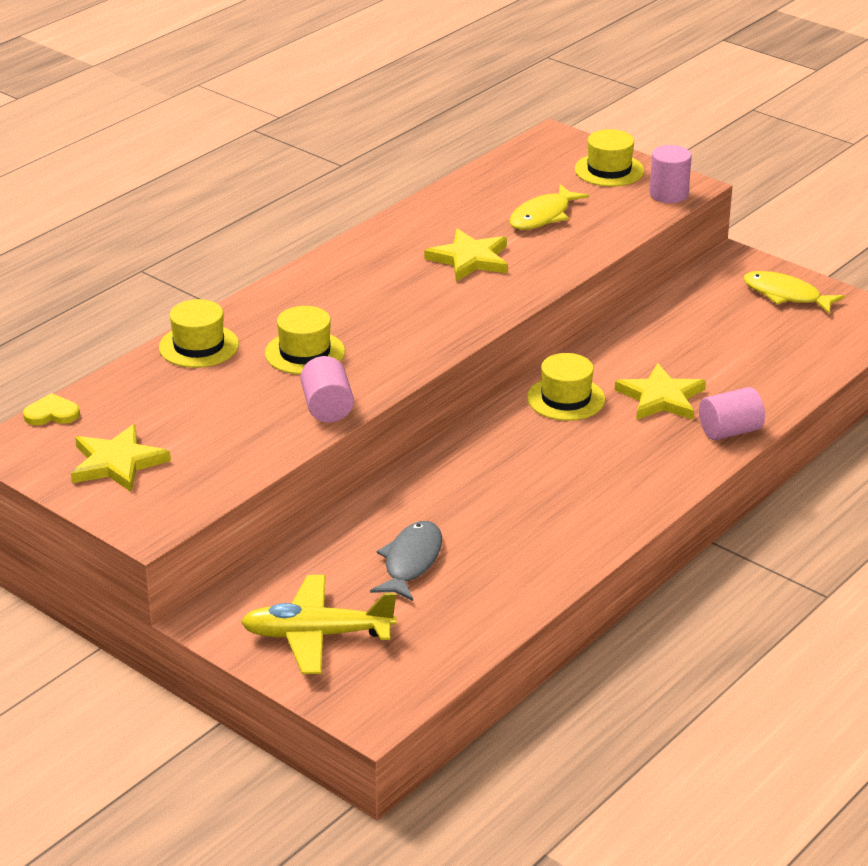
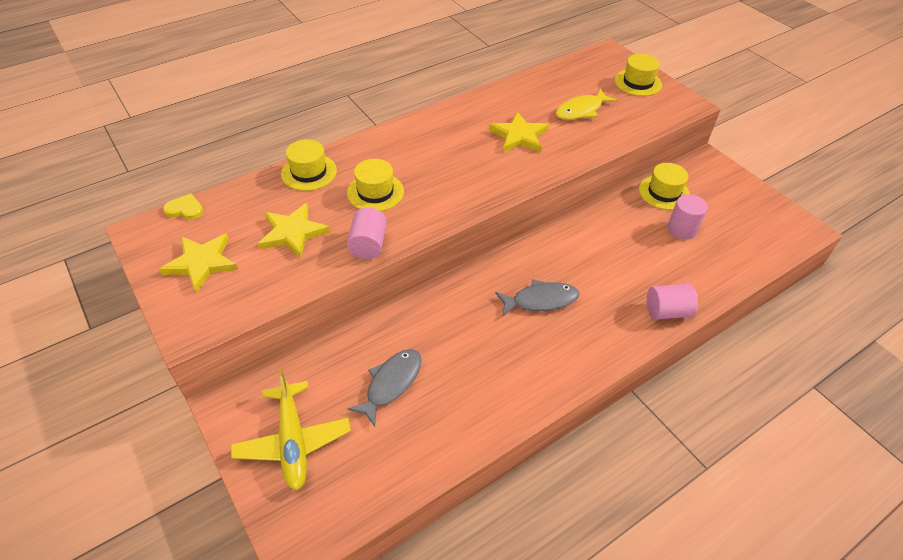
camera: 15 degrees right, 15 degrees up
(316, 635) = (293, 441): yellow plane -> yellow plane turned 120 degrees counterclockwise
(565, 449) = (540, 300): none -> grey fish
(566, 399) = (556, 255): yellow hat -> yellow hat (664, 192)
(661, 398) = (624, 268): yellow star -> yellow star (293, 232)
(668, 194) = (673, 108): pink cylinder -> pink cylinder (682, 229)
(786, 295) = (738, 197): yellow fish -> none

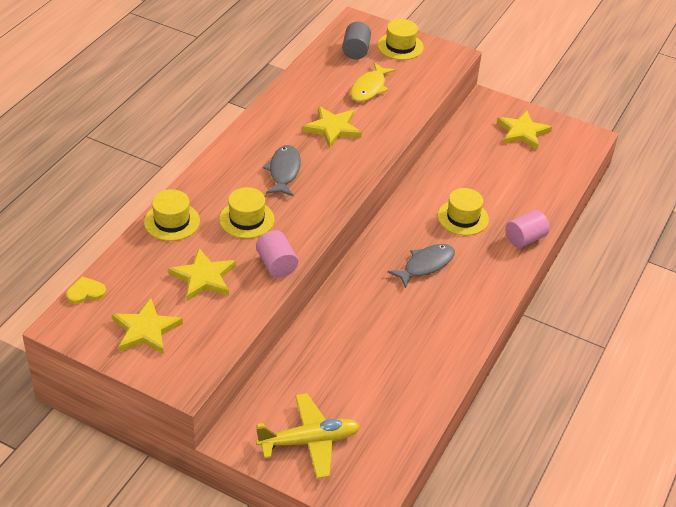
camera: 30 degrees left, 5 degrees down
(293, 441) = (309, 441): yellow plane -> yellow plane turned 60 degrees counterclockwise
(391, 383) = (354, 371): grey fish -> grey fish (284, 171)
(591, 75) = (355, 51): none -> grey cylinder
(664, 192) = (467, 141): yellow hat -> yellow hat (463, 217)
(682, 229) = (499, 168): pink cylinder -> none
(730, 201) = (522, 132): none -> yellow star

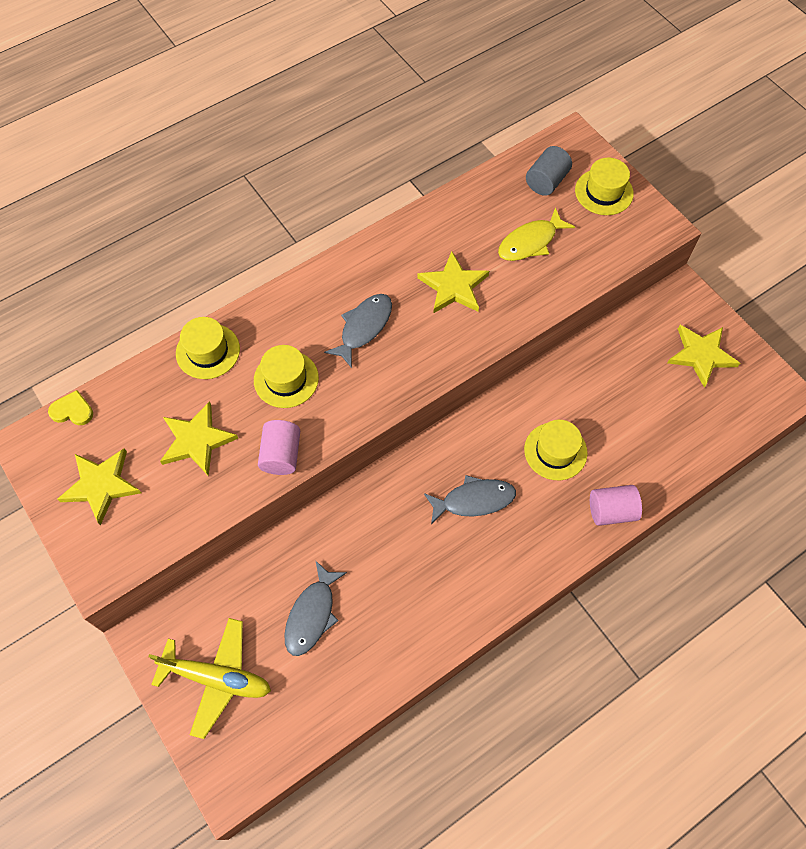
camera: 30 degrees right, 20 degrees up
(355, 375) = (312, 614): none -> grey fish

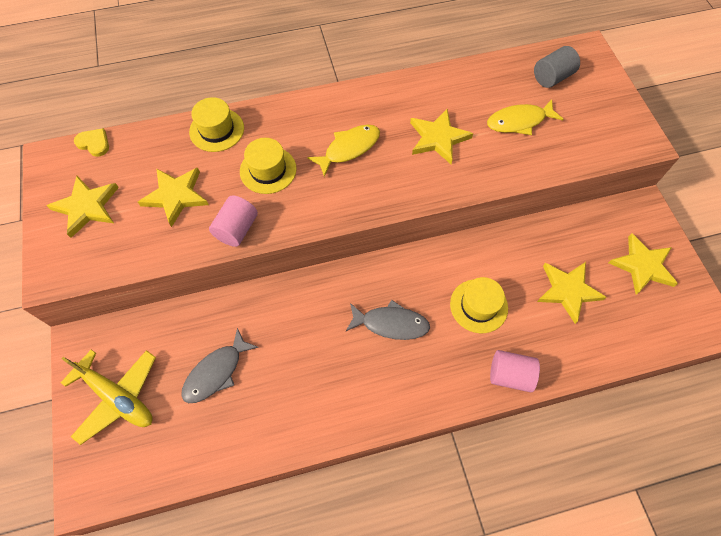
camera: 20 degrees right, 0 degrees up
(364, 327) = (349, 149): grey fish -> yellow fish
(604, 192) = (600, 99): yellow hat -> none
(638, 405) = (568, 291): none -> yellow star

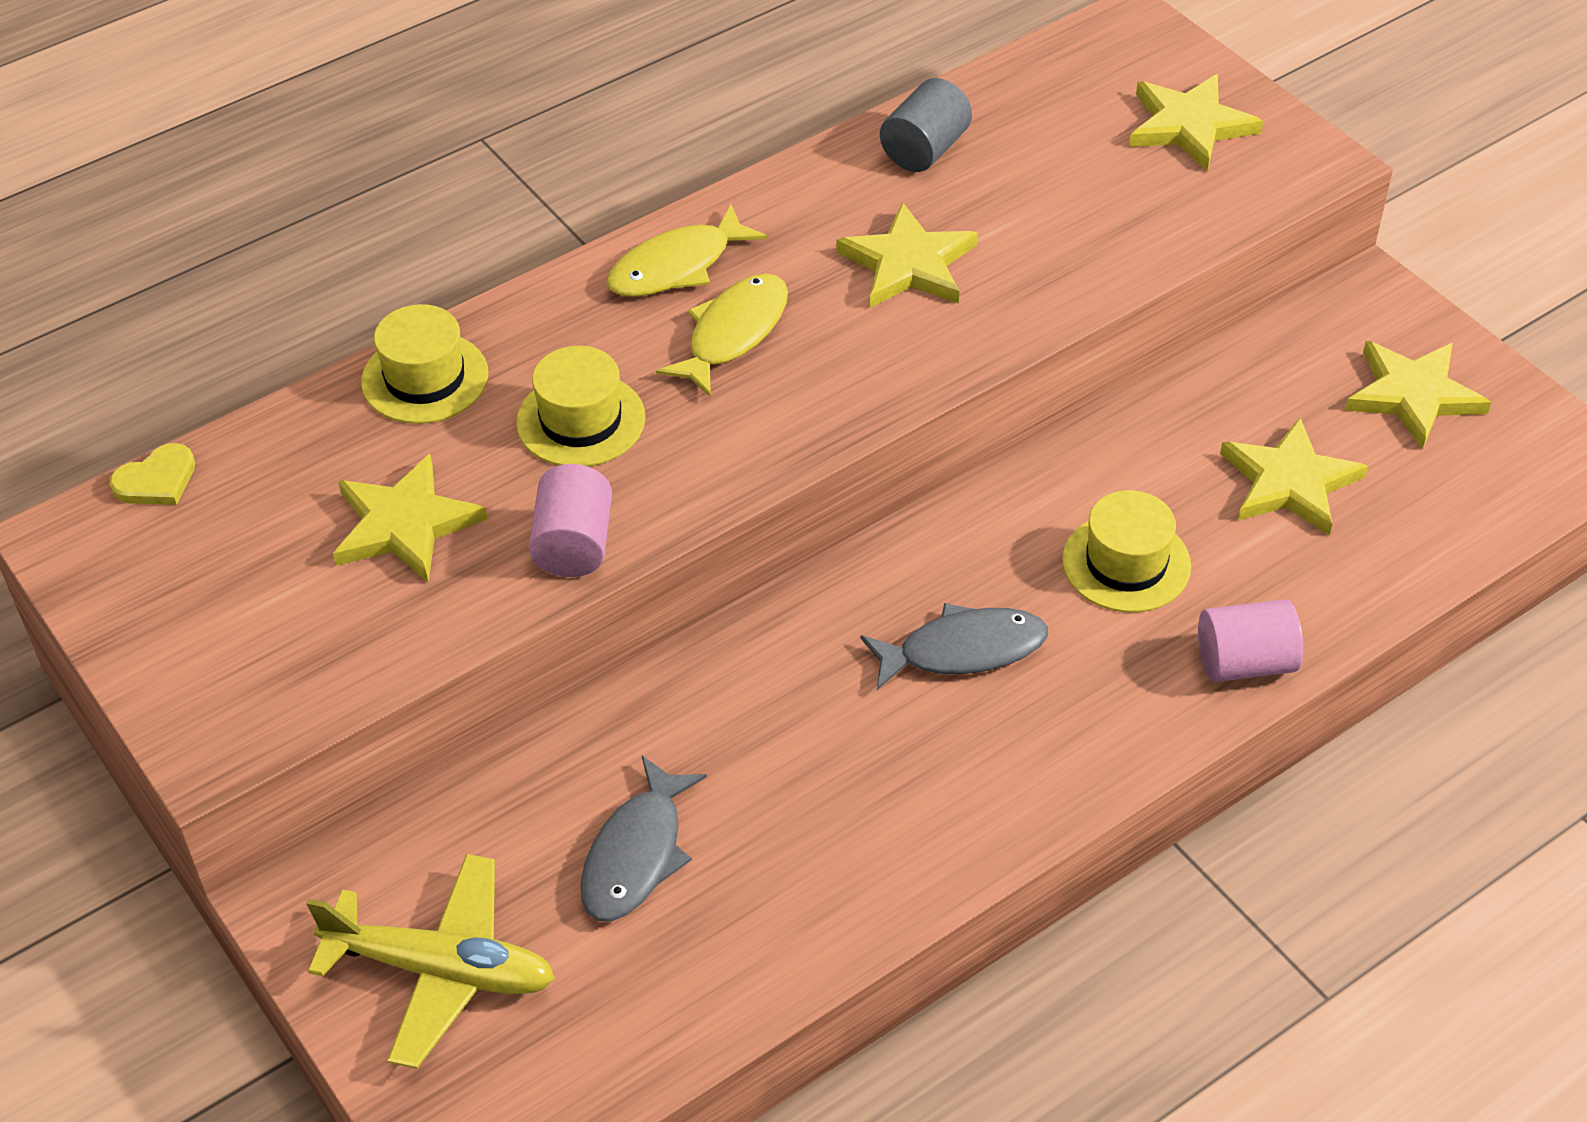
camera: 20 degrees left, 15 degrees down
(87, 207) = (214, 602): yellow star -> yellow star (1189, 126)
(94, 143) = (156, 480): yellow heart -> yellow heart turned 135 degrees clockwise
(519, 121) = (1057, 190): yellow fish -> yellow fish (677, 266)
(552, 77) = (1084, 93): grey cylinder -> grey cylinder (924, 149)

